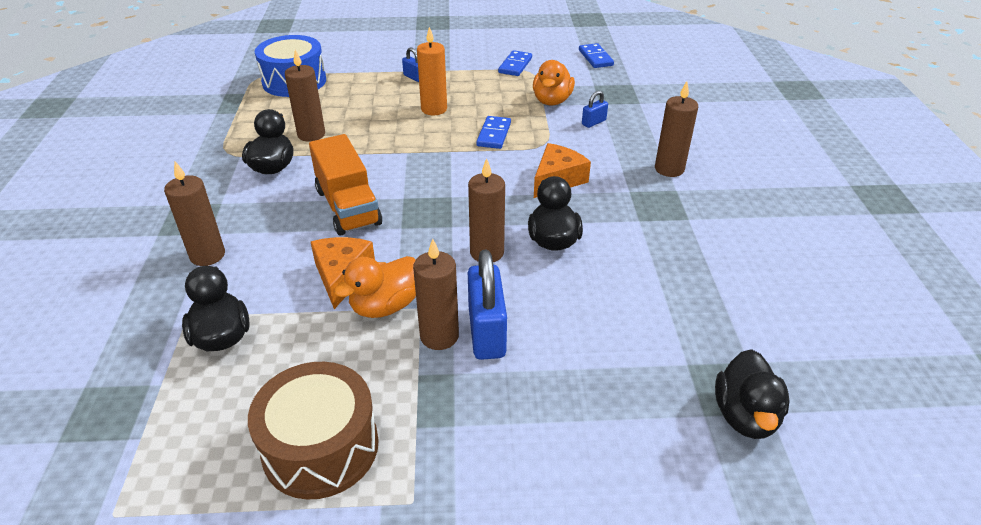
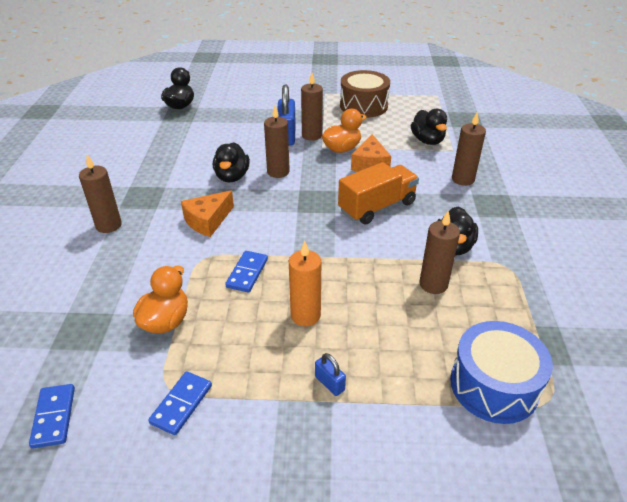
camera: 175 degrees left, 0 degrees up
(348, 207) = (377, 207): orange truck -> orange truck turned 75 degrees clockwise
(593, 122) = (138, 283): blue padlock -> none

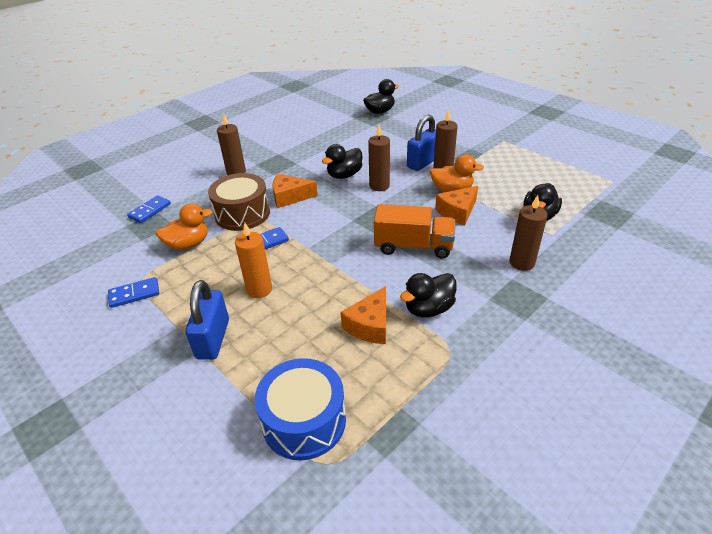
camera: 45 degrees right, 0 degrees up
(54, 417) = (84, 261): blue domino -> blue domino (150, 211)
(329, 383) = (213, 339): blue padlock -> blue padlock, size x2.03
(363, 106) = (523, 163): brown drum -> brown drum (242, 214)
(433, 284) = (370, 325): brown candle -> orange cheese

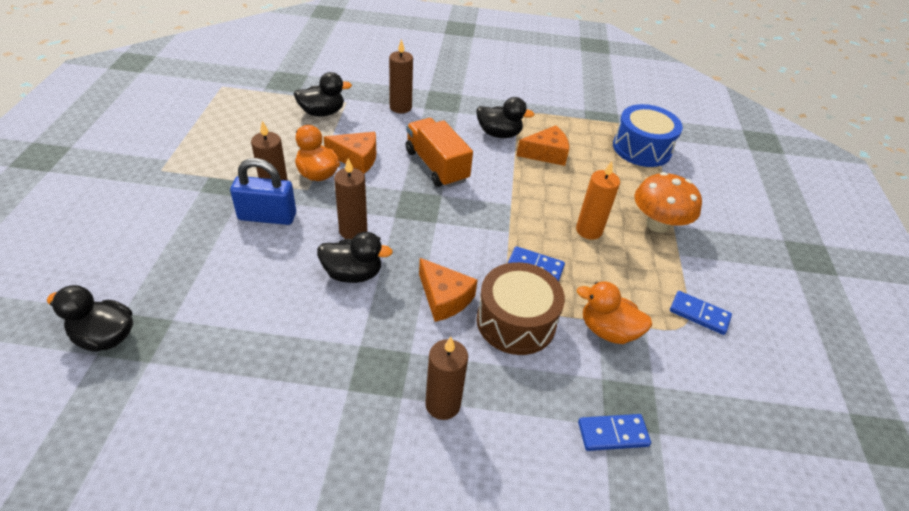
camera: 135 degrees left, 5 degrees up
(213, 339) = (657, 224): blue padlock -> orange mushroom

